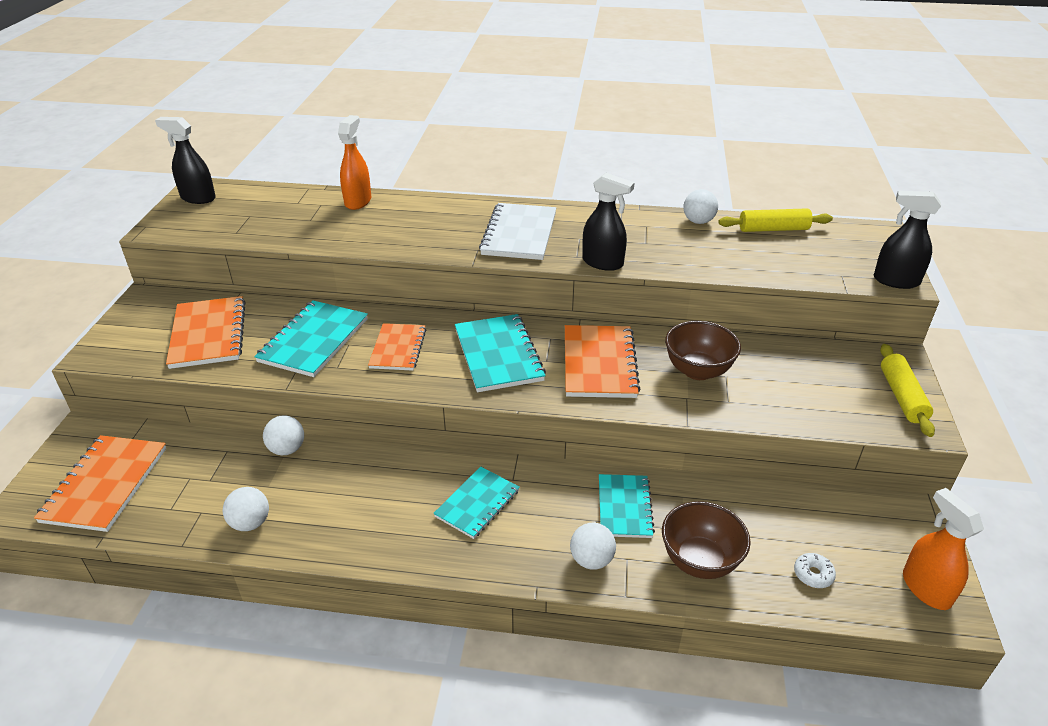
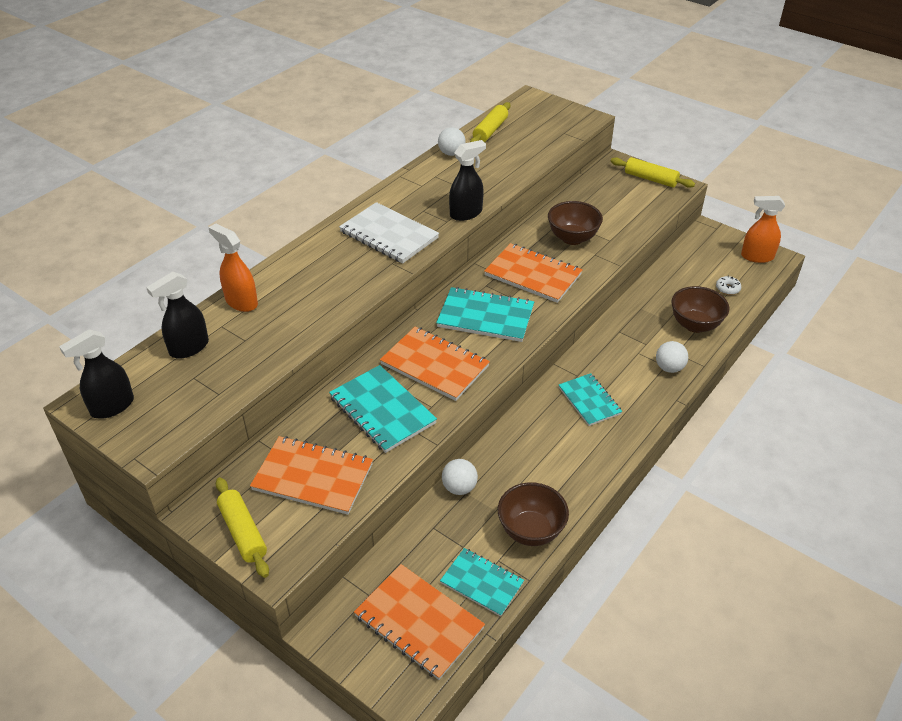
camera: 60 degrees left, 5 degrees up
(130, 324) = (243, 532): none -> yellow rolling pin
(250, 523) = (531, 531): white ball -> brown bowl
(398, 348) = (435, 365): orange notebook -> orange notebook, size x1.51
(624, 507) = (635, 336): turquoise notebook -> turquoise notebook (482, 583)
(895, 281) = (585, 119): black spray bottle -> black spray bottle (189, 348)

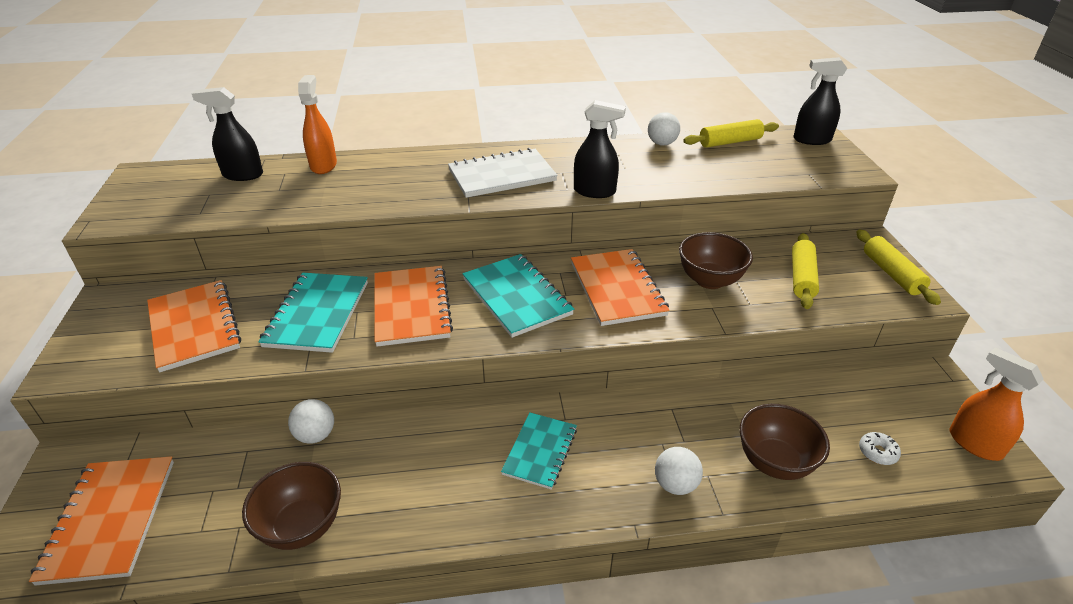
camera: 45 degrees right, 5 degrees down
(112, 406) = (142, 183): black spray bottle -> black spray bottle (811, 140)
(243, 532) = (96, 330): yellow rolling pin -> yellow rolling pin (802, 277)
(388, 235) = (502, 175): white notebook -> white notebook turned 75 degrees clockwise
(482, 583) = (196, 534): turquoise notebook -> none

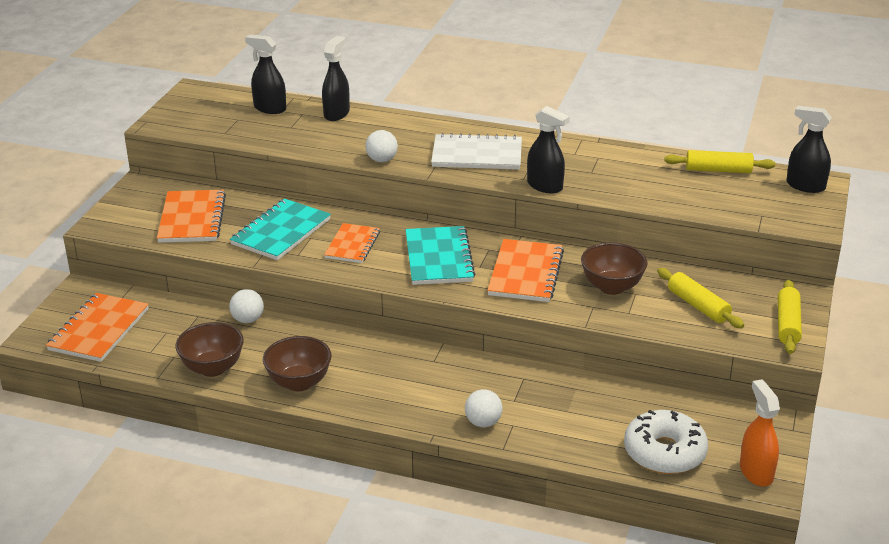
camera: 25 degrees right, 5 degrees down
(323, 165) = (336, 113): orange spray bottle -> black spray bottle
(412, 307) = (352, 245): orange notebook -> orange notebook, size x0.66
(540, 451) = (399, 375): turquoise notebook -> none
(662, 143) = (649, 157): white ball -> white ball (382, 160)
(774, 462) = (573, 433): brown bowl -> brown bowl (299, 382)
(802, 277) = (698, 306): yellow rolling pin -> yellow rolling pin turned 75 degrees counterclockwise
(877, 452) = (664, 452): white donut -> white donut, size x2.48

